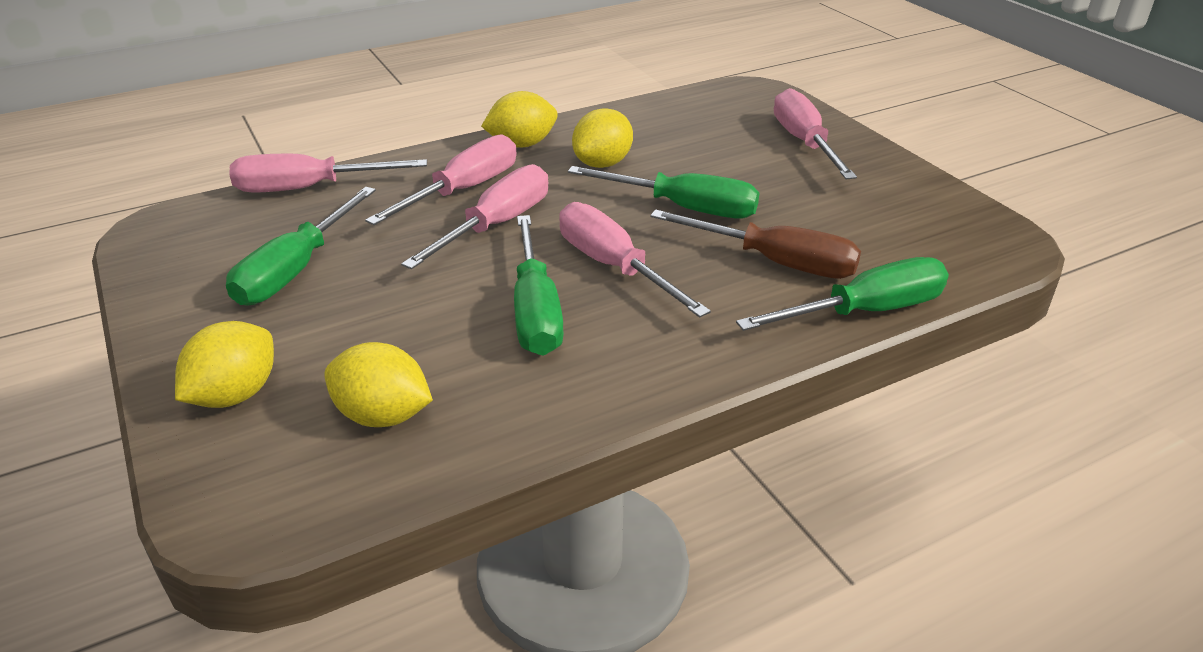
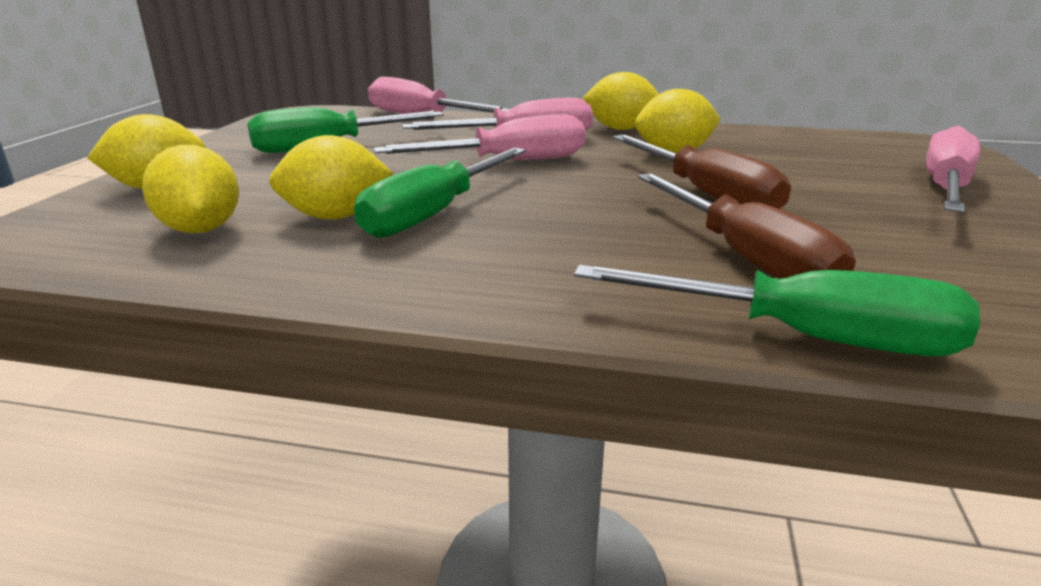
camera: 40 degrees right, 10 degrees down
(467, 349) = (336, 217): none -> yellow lemon
(614, 267) = (558, 210): pink screwdriver -> none
(683, 208) = (706, 194): green screwdriver -> brown screwdriver

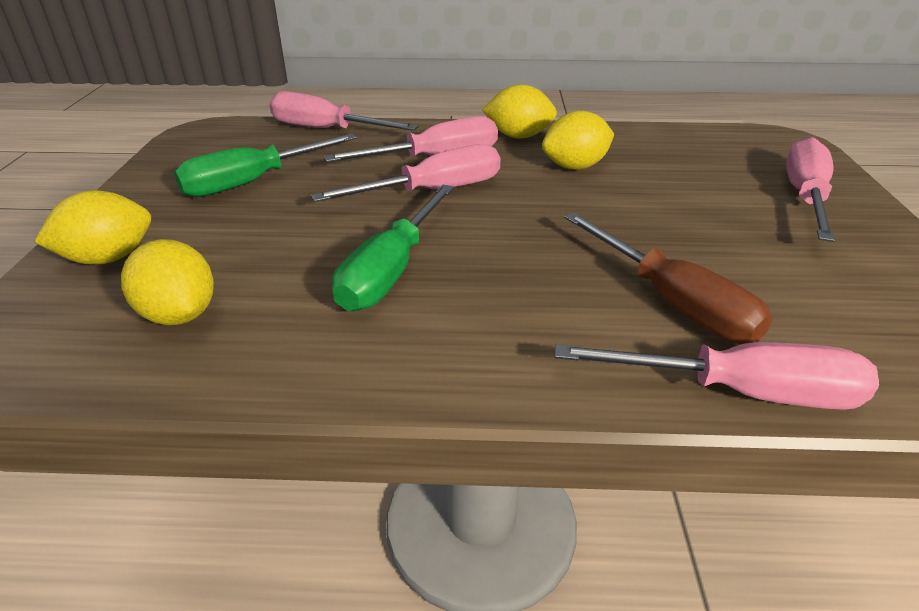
camera: 10 degrees left, 10 degrees up
(336, 217) = (302, 283): yellow lemon -> none
(706, 194) = (618, 223): brown screwdriver -> none
(803, 337) = (739, 392): green screwdriver -> pink screwdriver

